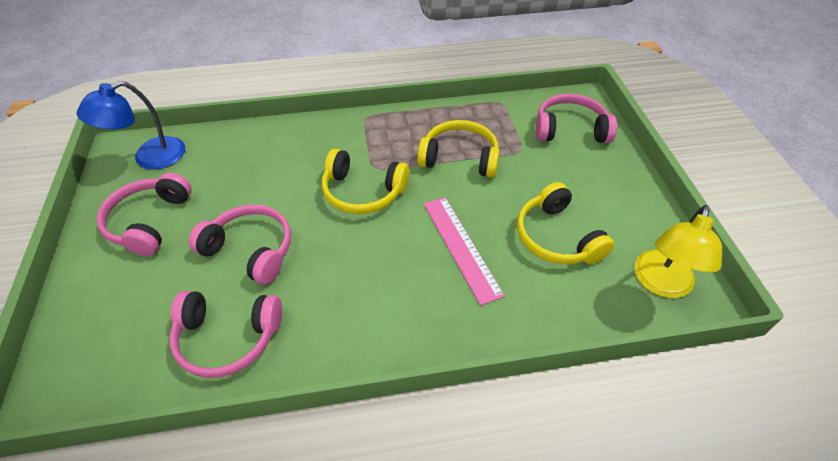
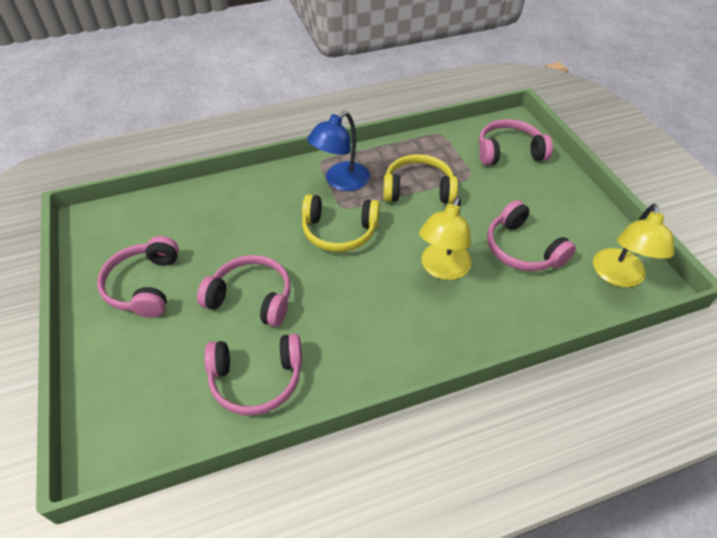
camera: 10 degrees left, 0 degrees up
(149, 158) = (123, 225): blue lamp -> blue lamp (341, 182)
(461, 247) = (442, 269): pink ruler -> yellow lamp
(557, 237) = (522, 249): yellow headphones -> pink headphones

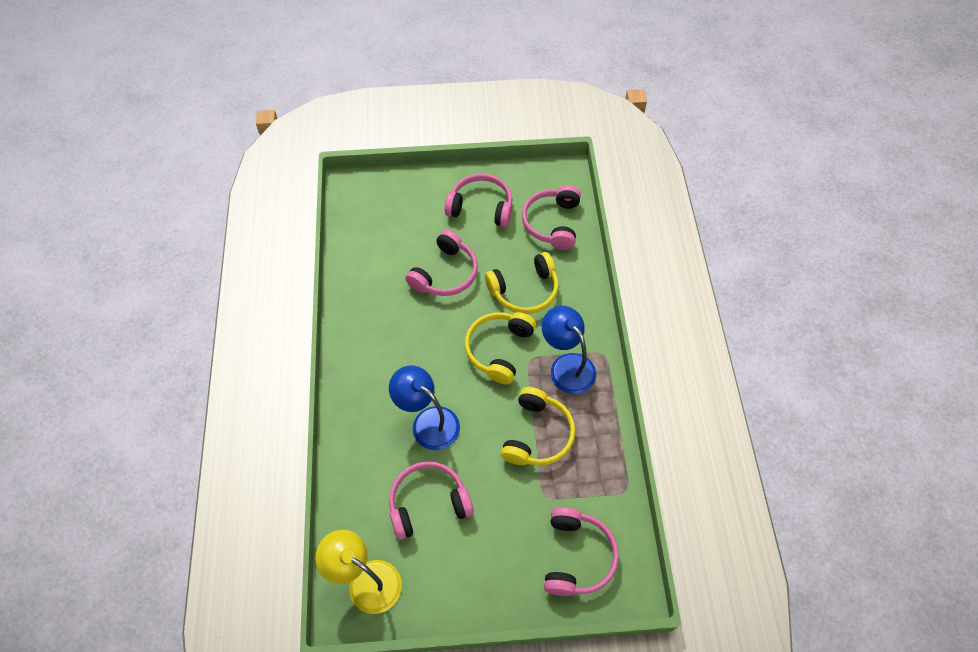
camera: 105 degrees right, 10 degrees up
(257, 379) = (372, 268): pink headphones -> pink headphones (552, 223)
(261, 225) = (524, 290): none -> yellow headphones
(442, 269) = (428, 422): yellow lamp -> blue lamp

